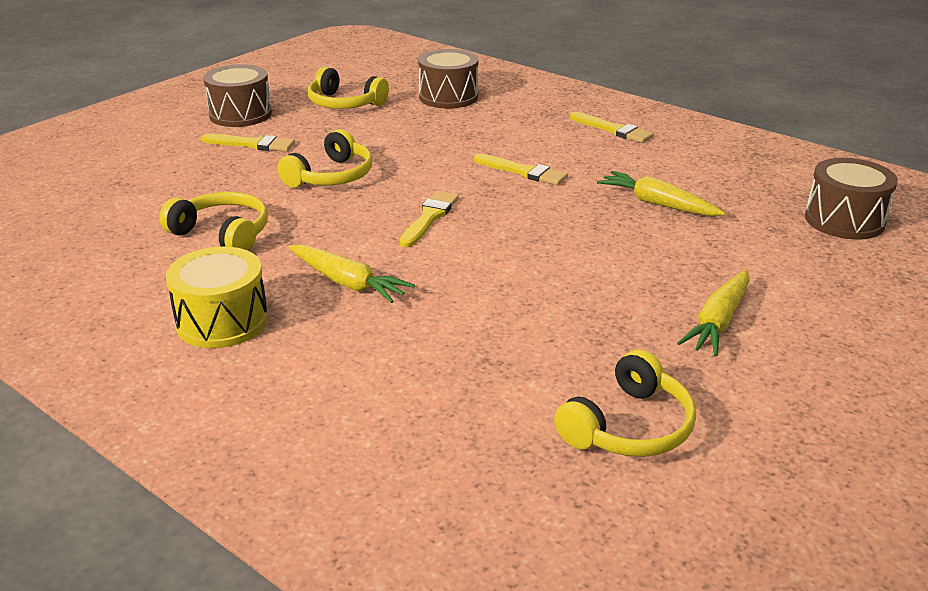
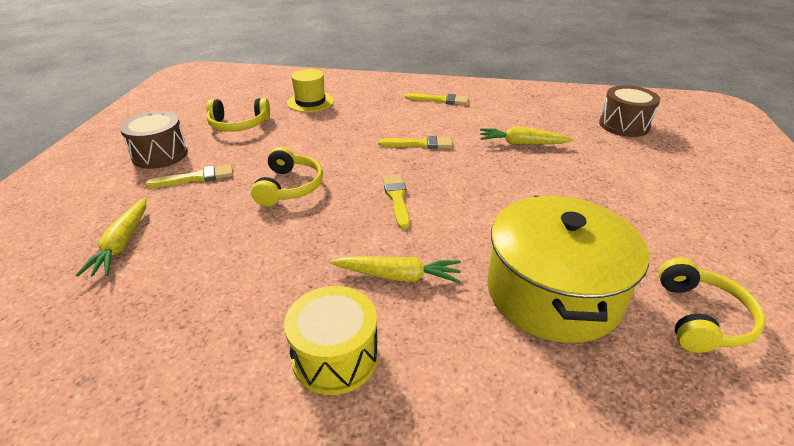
camera: 30 degrees left, 5 degrees up
(223, 234) = (250, 268): yellow headphones -> none
(448, 97) = (310, 102): brown drum -> yellow hat
(489, 348) = (553, 292): none -> yellow pot
(718, 321) = (649, 215): yellow carrot -> yellow carrot (122, 244)

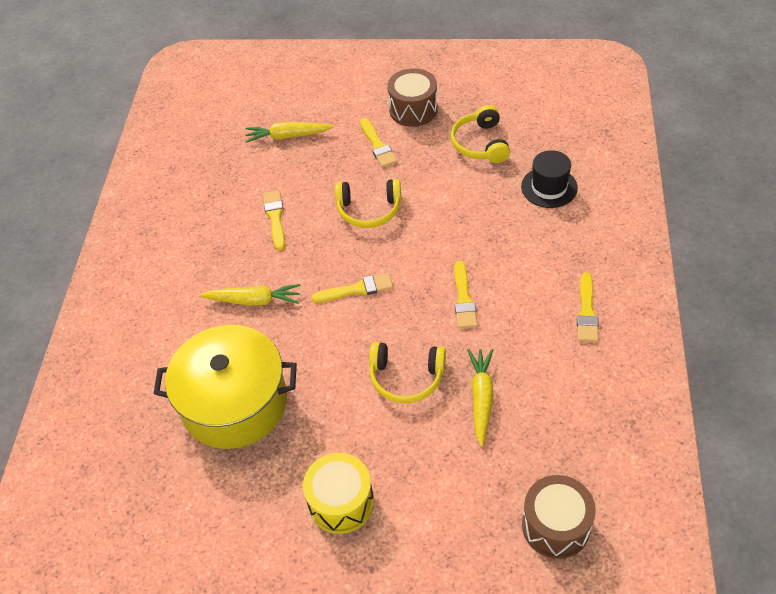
camera: 90 degrees right, 15 degrees up
(265, 256) = (275, 217): none -> yellow brush
(310, 102) = (549, 187): yellow hat -> black hat
(335, 357) = (180, 276): yellow drum -> yellow drum (341, 502)
(398, 276) = (253, 300): yellow carrot -> yellow carrot turned 90 degrees counterclockwise
(701, 318) = (204, 504): yellow headphones -> yellow headphones (406, 377)

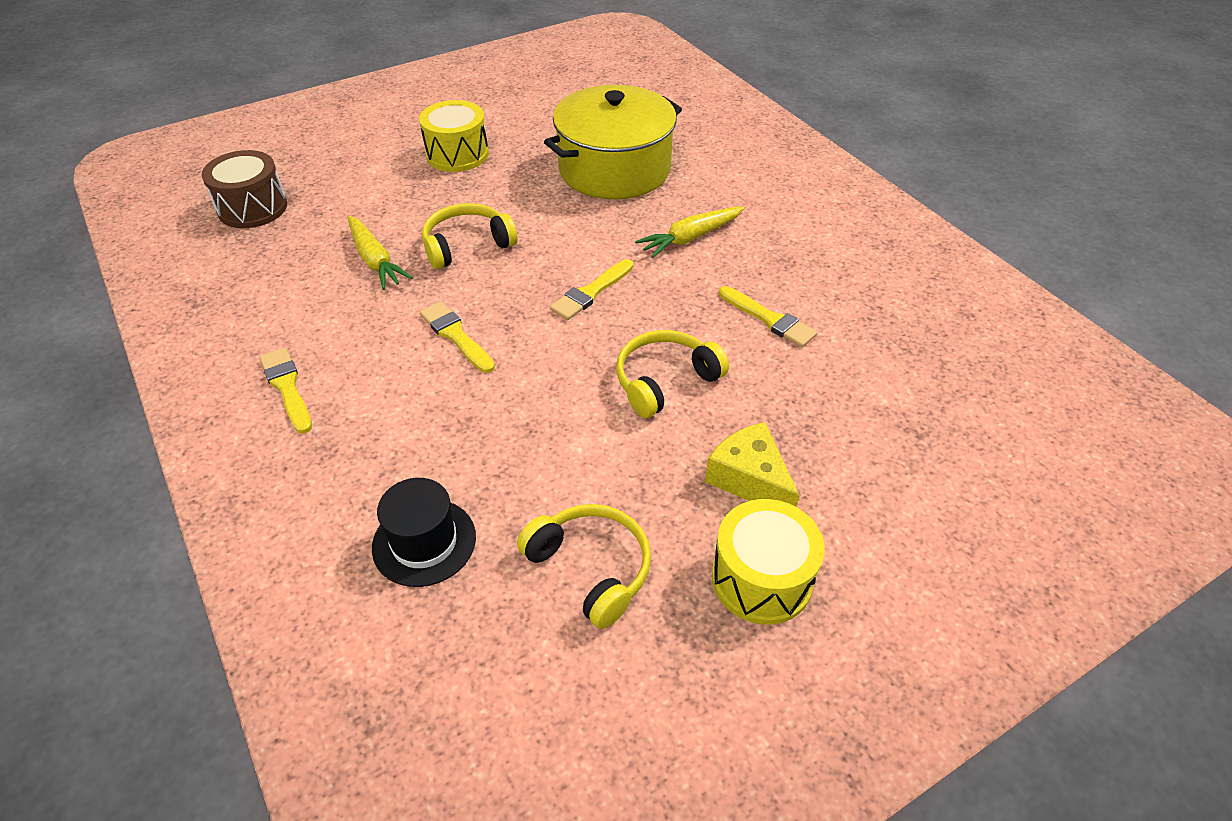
camera: 140 degrees right, 5 degrees down
(288, 136) = (892, 427): yellow carrot -> none
(378, 145) = (749, 479): yellow brush -> yellow cheese
(413, 109) = (761, 579): brown drum -> yellow drum

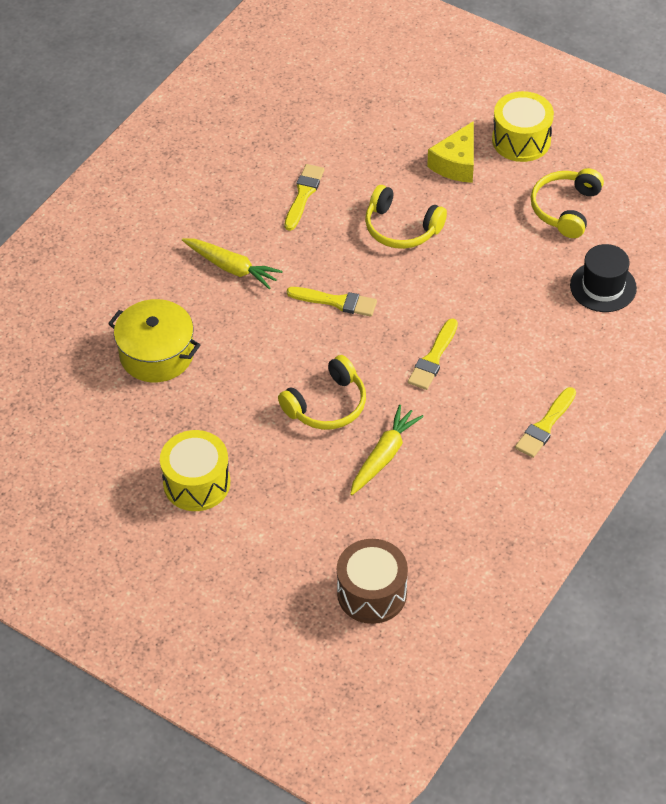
camera: 115 degrees left, 5 degrees up
(467, 245) = (327, 405): yellow headphones -> yellow headphones turned 75 degrees counterclockwise
(614, 169) = (156, 354): yellow pot -> yellow pot, size x0.66

